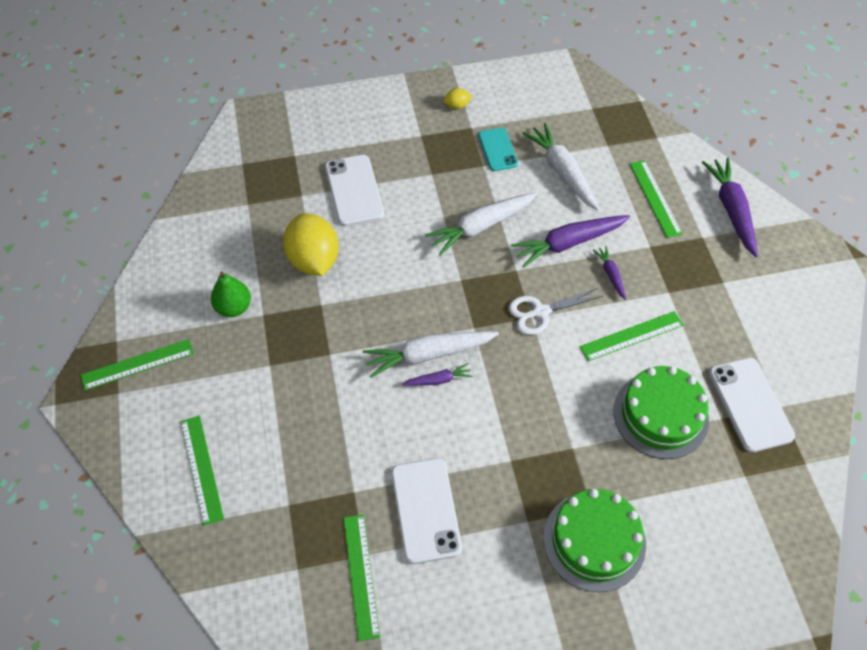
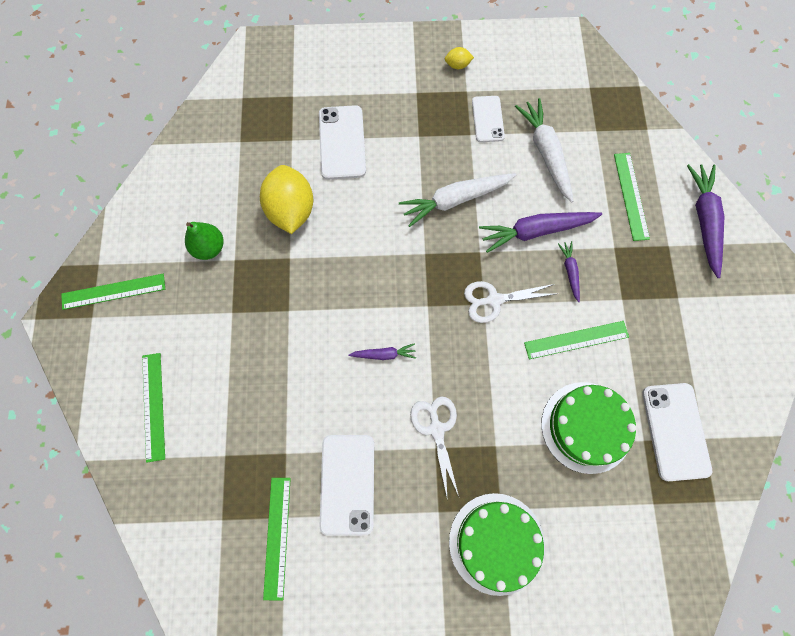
camera: 10 degrees right, 15 degrees up
(428, 355) = (379, 327): white carrot -> none
(497, 149) = (487, 119): turquoise phone -> white phone
(508, 442) = (436, 429): none -> white scissors

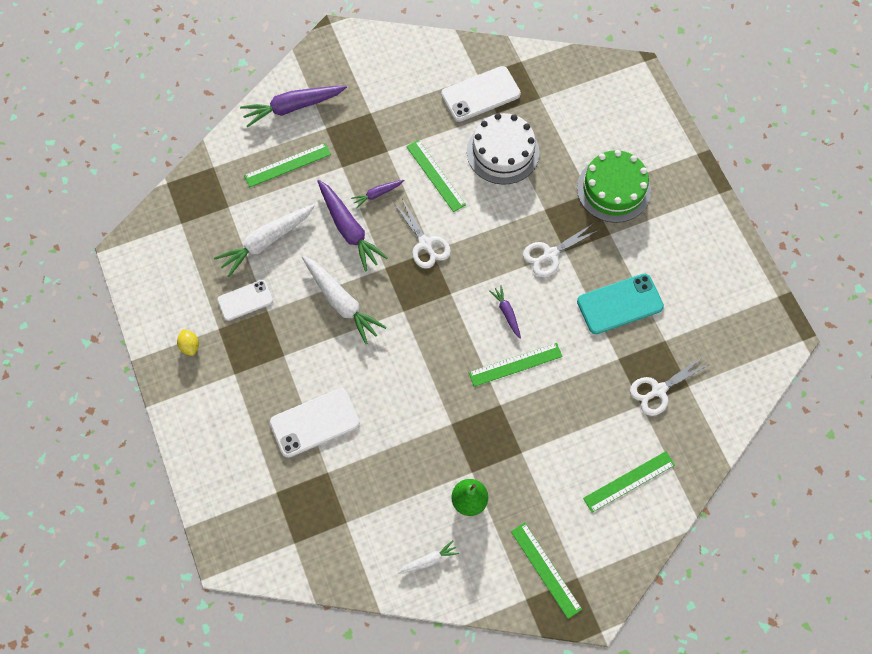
camera: 110 degrees left, 5 degrees down
(174, 195) = (428, 560): none -> white carrot
(232, 482) = (658, 390): none -> white scissors
(277, 537) = (681, 340): green ruler -> green ruler (515, 364)
(291, 210) = (404, 441): yellow lemon -> none
(347, 484) = (620, 304): white phone -> turquoise phone
(586, 427) = (503, 152): green cake -> white cake

